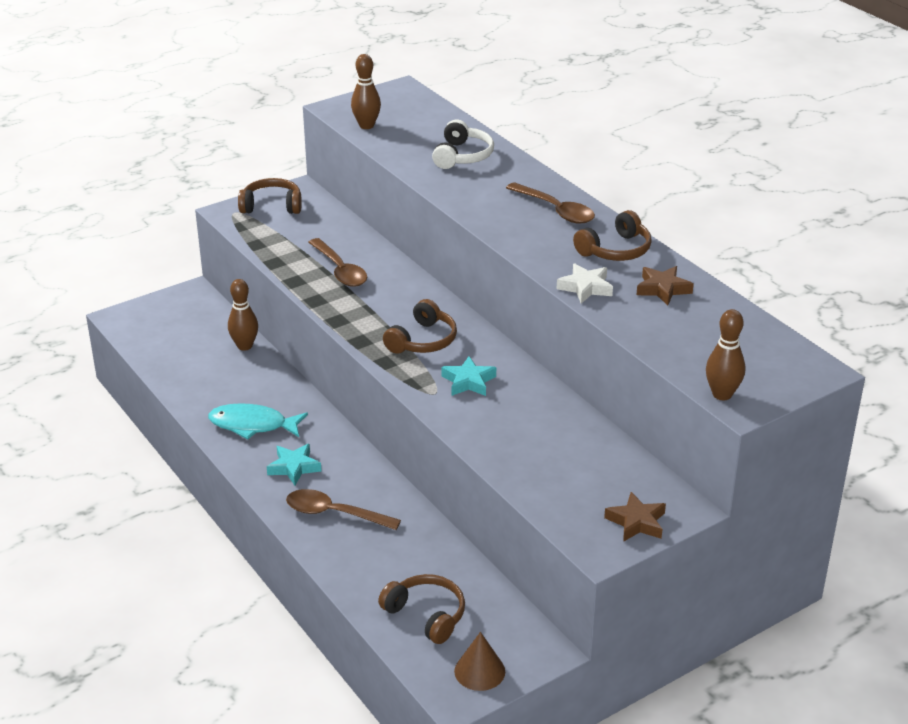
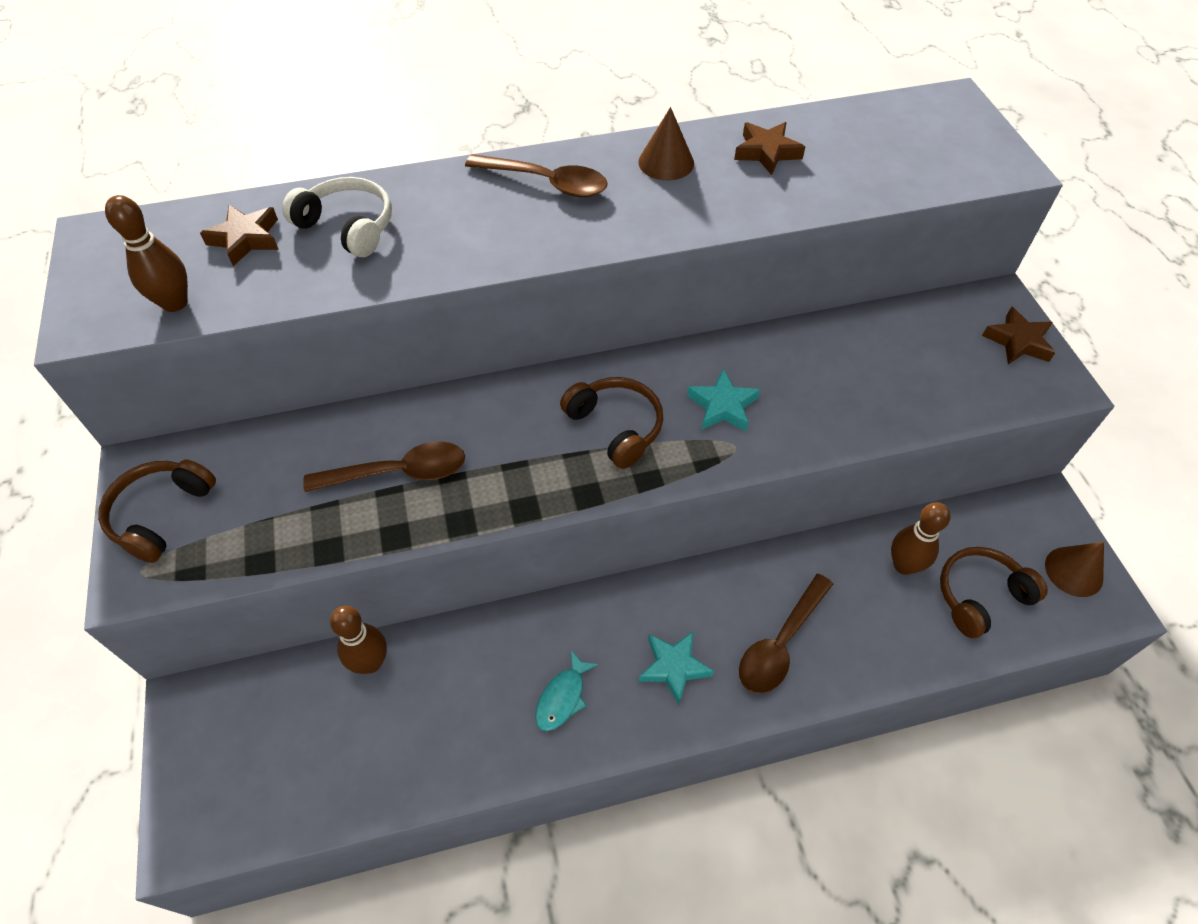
camera: 70 degrees left, 20 degrees up
(252, 425) = (562, 697): turquoise fish -> turquoise fish, size x0.60
(429, 129) = (245, 239): none -> brown star
(556, 210) = (547, 183): brown spoon -> brown spoon turned 45 degrees clockwise
(585, 287) = (739, 209): white star -> none
(615, 250) = (666, 162): brown headphones -> brown cone
(722, 394) = (988, 173): brown bowling pin -> brown bowling pin (904, 565)

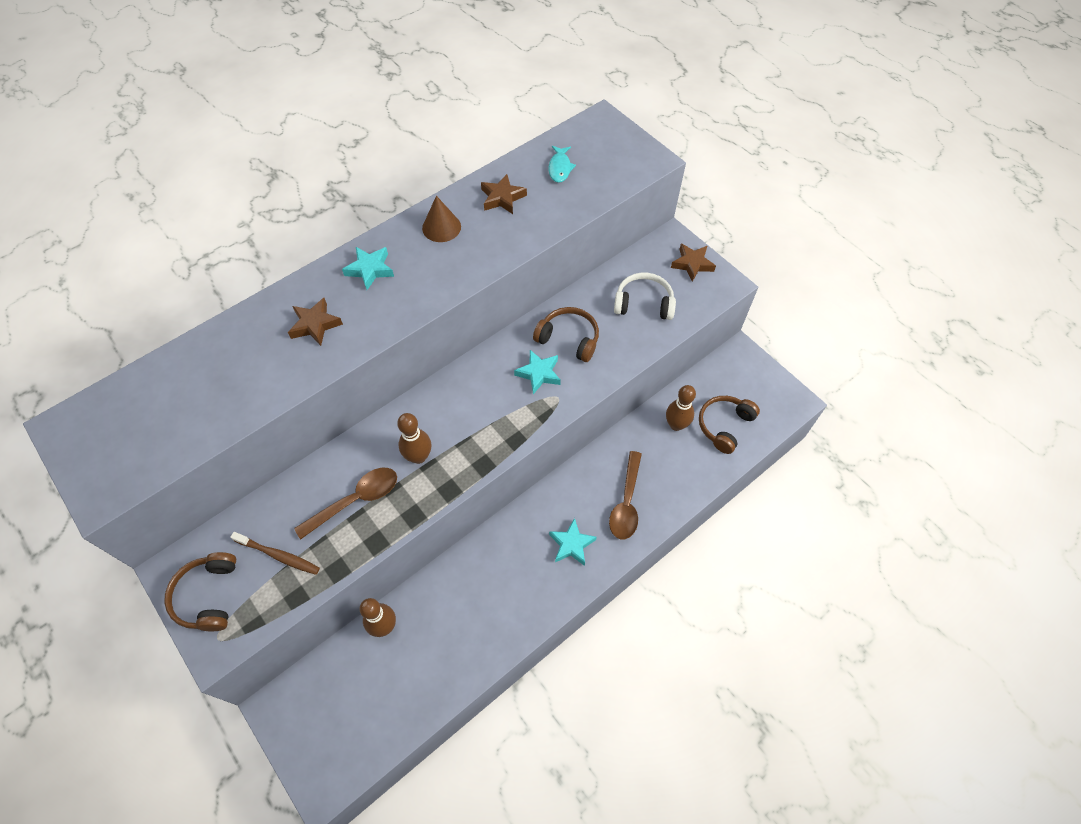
camera: 25 degrees left, 5 degrees up
(175, 303) = (159, 453): brown bowling pin -> brown bowling pin (418, 456)
(245, 239) = (181, 387): brown star -> brown star (315, 325)
(269, 501) = (278, 555): none -> brown toothbrush
(347, 227) = (250, 351): white headphones -> white headphones (643, 303)
(547, 183) = (370, 270): brown spoon -> turquoise star
(562, 697) = (514, 592): turquoise fish -> turquoise fish (560, 168)
(615, 427) = (479, 413): brown headphones -> brown headphones (568, 339)
(1073, 571) = (768, 389): brown cone -> none

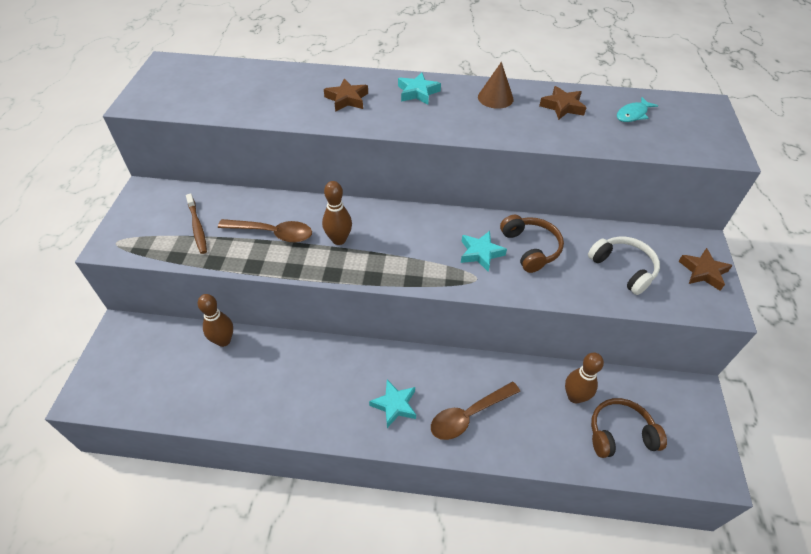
camera: 45 degrees right, 10 degrees down
(208, 596) = (141, 217): brown headphones -> none

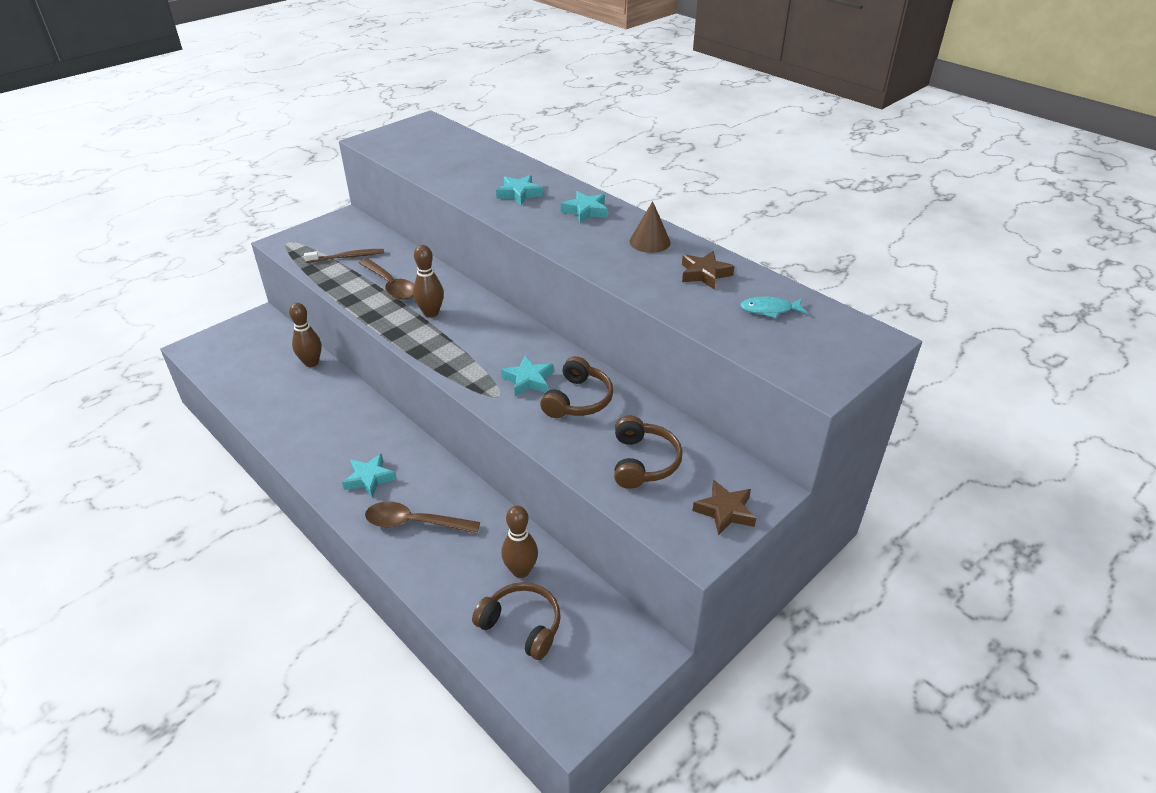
camera: 40 degrees right, 10 degrees down
(197, 227) = (347, 257): brown toothbrush -> brown toothbrush turned 120 degrees counterclockwise
(347, 99) = (519, 193): brown star -> turquoise star
(623, 268) = (643, 462): white headphones -> brown headphones

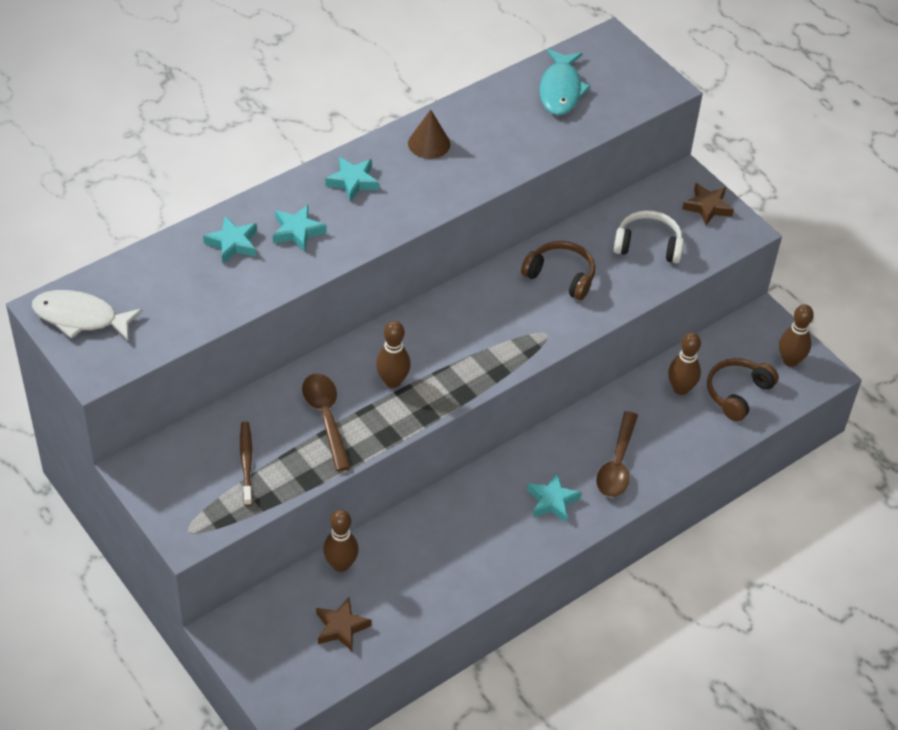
camera: 85 degrees left, 10 degrees up
(391, 285) = (326, 417): brown spoon -> brown spoon turned 75 degrees counterclockwise
(418, 130) = (80, 317): none -> white fish
(528, 380) = (526, 309): turquoise star -> turquoise star (232, 243)
(583, 681) = (790, 360): none -> brown bowling pin
(643, 462) = (648, 245): brown headphones -> white headphones
(704, 274) = (496, 117): brown star -> brown star (341, 627)
(769, 310) = (561, 90): turquoise fish -> turquoise fish, size x1.66

